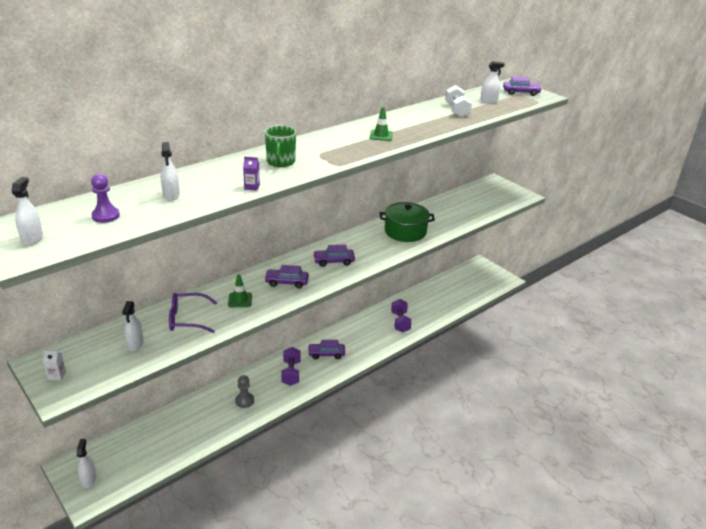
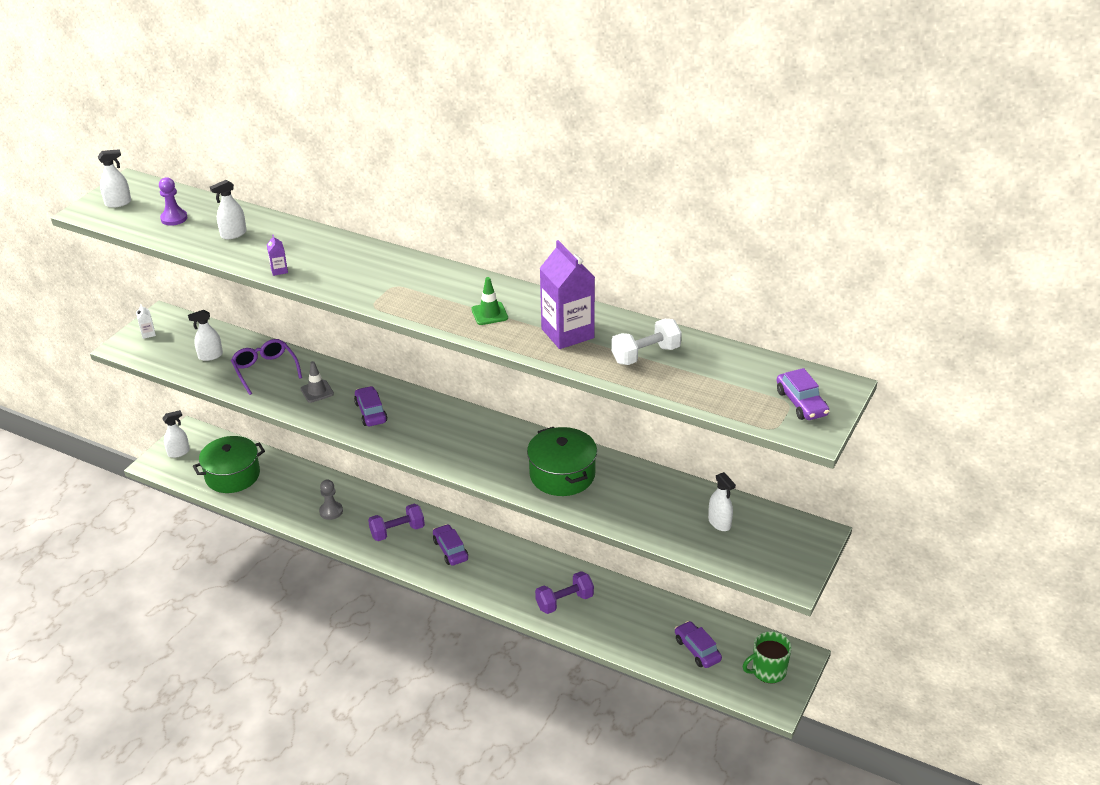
camera: 70 degrees right, 5 degrees up
(153, 448) = (232, 475): none -> green pot
(240, 300) = (317, 391): green traffic cone -> grey traffic cone
(280, 162) = (355, 268): green mug -> green mug (768, 671)
(333, 261) = (440, 433): purple car -> purple car (697, 650)
(420, 122) = (567, 333): none -> purple carton
(488, 101) = (720, 377): white spray bottle -> white spray bottle (719, 523)

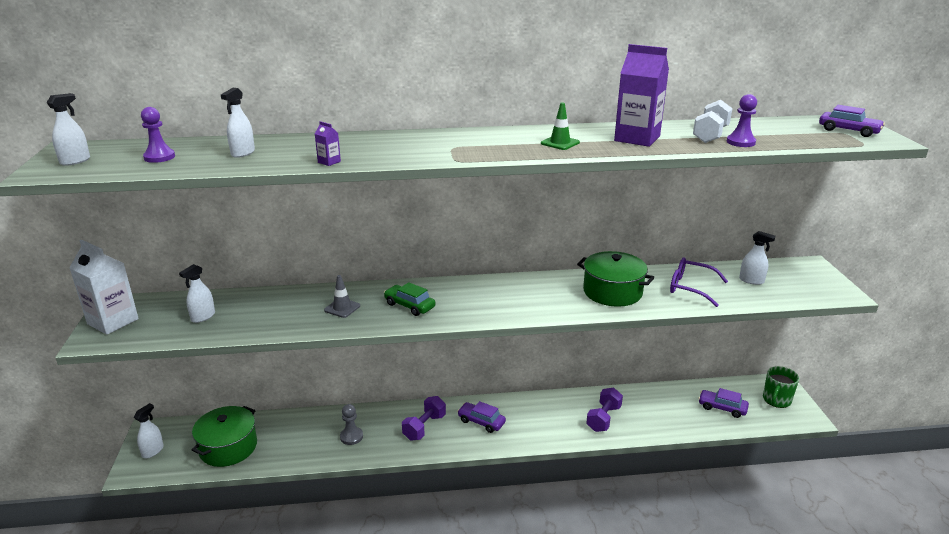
camera: 35 degrees left, 10 degrees down
(148, 334) = (113, 321): white carton -> white carton, size x2.44
(265, 370) = (273, 309): purple glasses -> purple glasses (690, 287)
(371, 412) = (409, 306): purple car -> green car
(655, 376) = (740, 142): none -> purple pawn

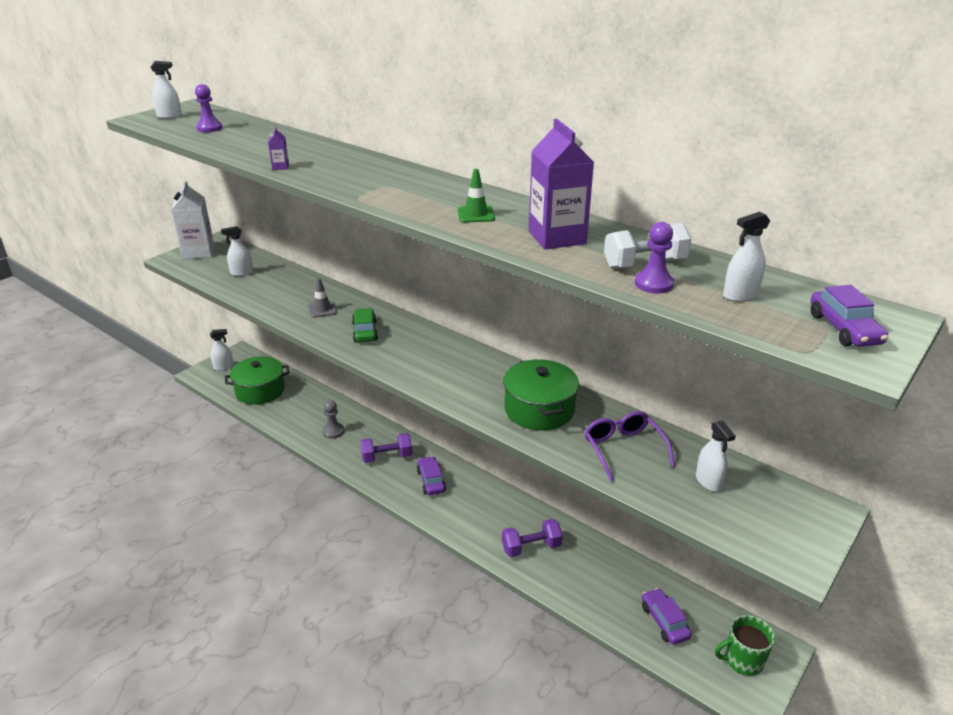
camera: 45 degrees right, 5 degrees up
(243, 153) = (254, 141): white spray bottle -> white spray bottle (740, 295)

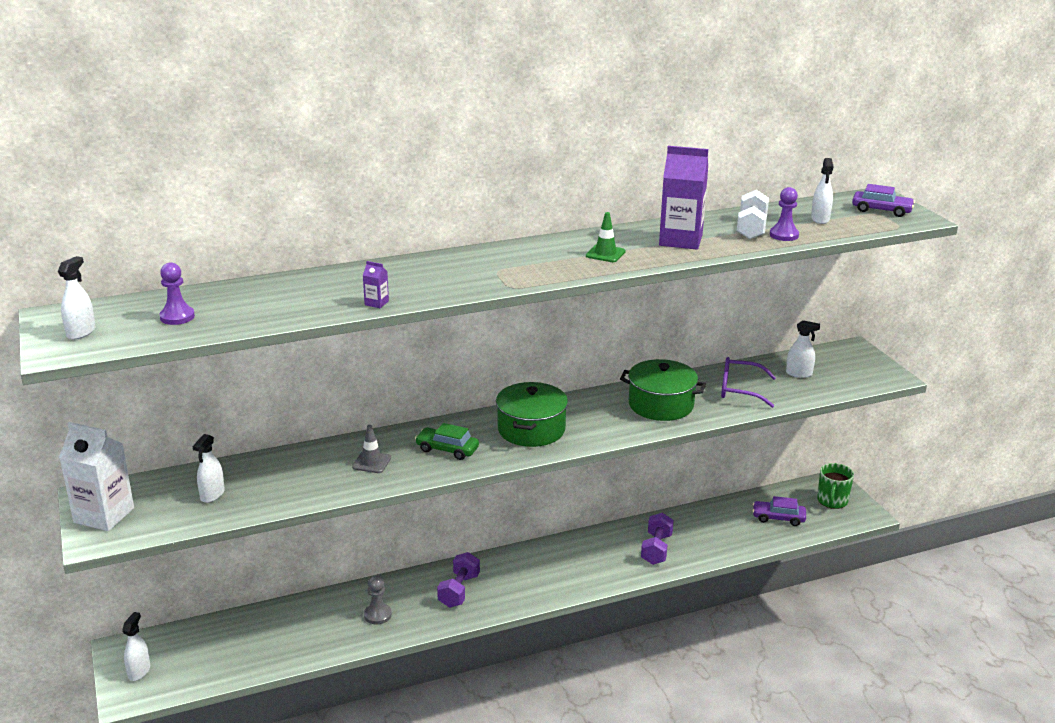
camera: 60 degrees left, 5 degrees down
(260, 390) = (233, 651): green pot -> green pot (531, 429)
(431, 481) = (522, 574): purple car -> none

